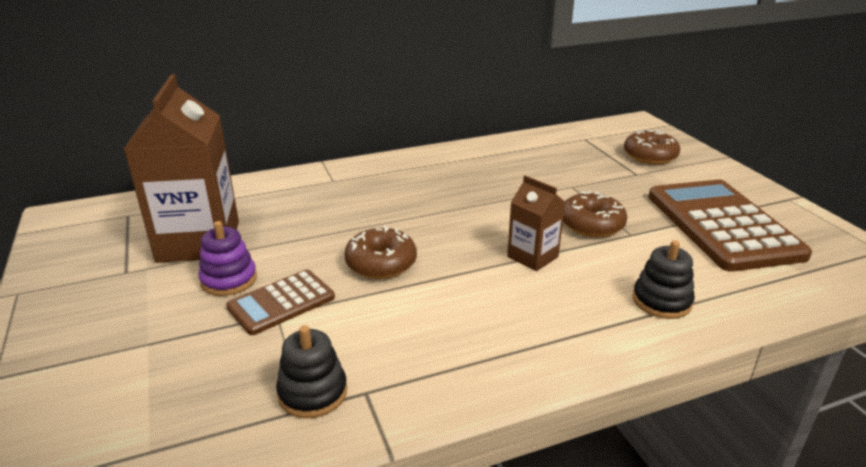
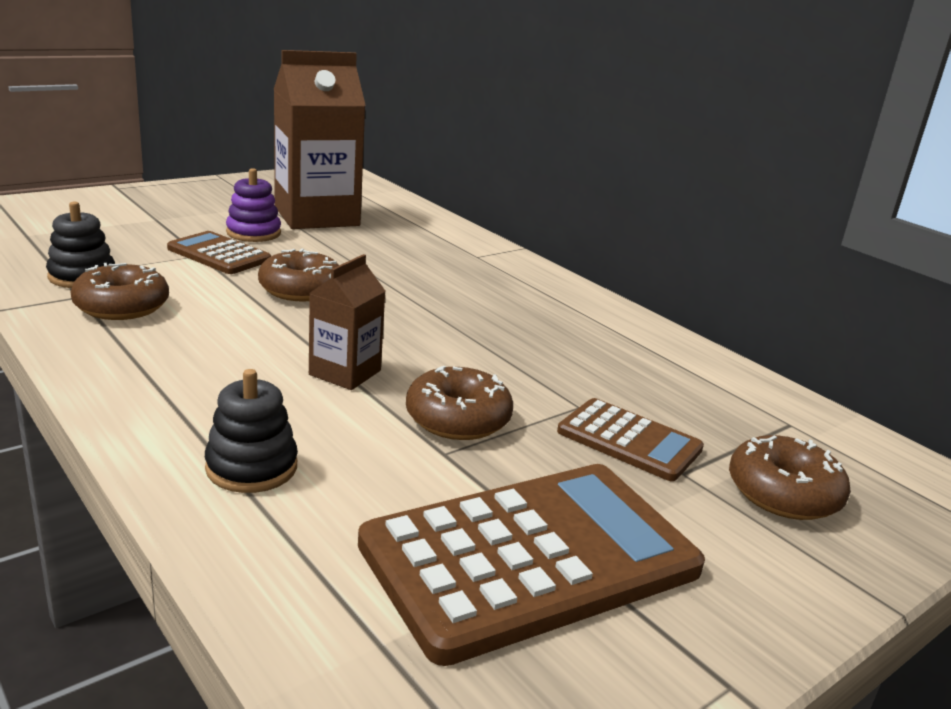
camera: 70 degrees right, 5 degrees down
(398, 362) = (122, 306): none -> brown donut
(608, 180) = (629, 440): none -> brown calculator

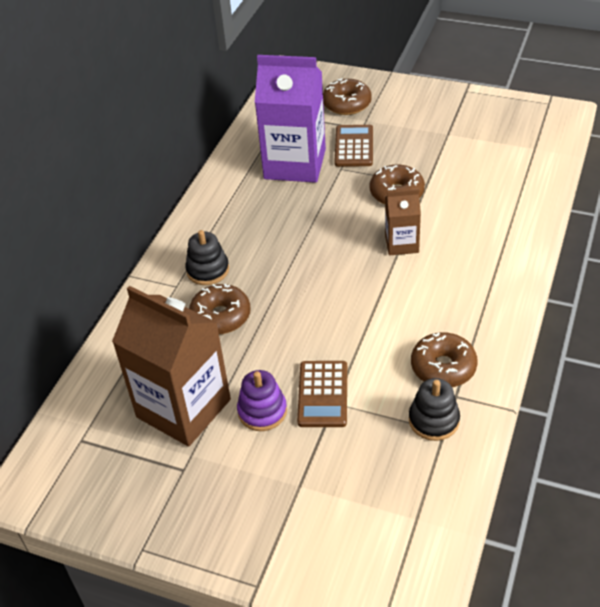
camera: 115 degrees left, 20 degrees up
(251, 467) = (501, 221): black stacking toy -> black stacking toy (208, 270)
(301, 289) = (329, 320): brown donut -> brown donut (221, 316)
(530, 557) = (460, 140): brown calculator -> none
(631, 380) = (295, 164): none -> purple carton

